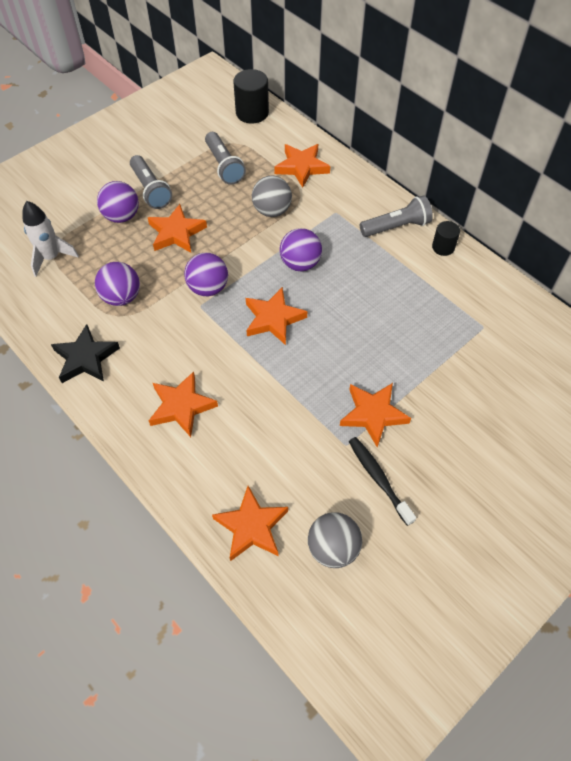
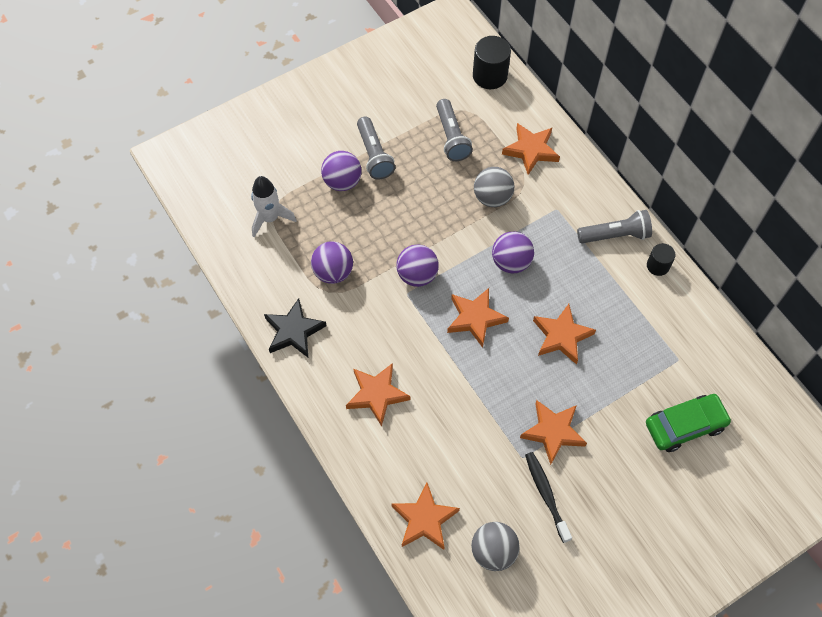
camera: 10 degrees right, 5 degrees up
(176, 233) = (394, 209): orange star -> orange star (561, 336)
(505, 387) = (685, 425): none -> green car

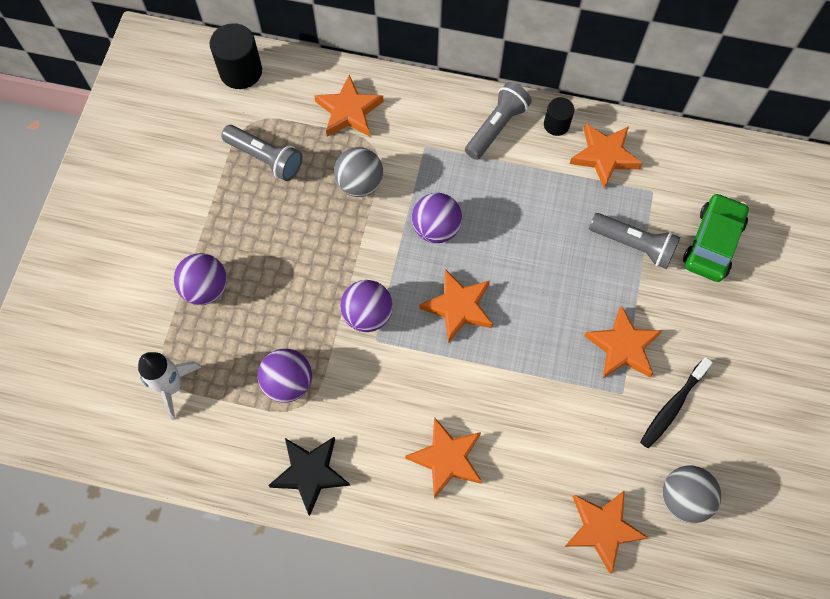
camera: 45 degrees left, 5 degrees up
(374, 155) = (210, 236): grey flashlight -> grey flashlight (633, 245)
(546, 494) = (672, 406): black toothbrush -> black toothbrush turned 75 degrees counterclockwise
(561, 336) = (544, 256): orange star -> orange star (604, 156)

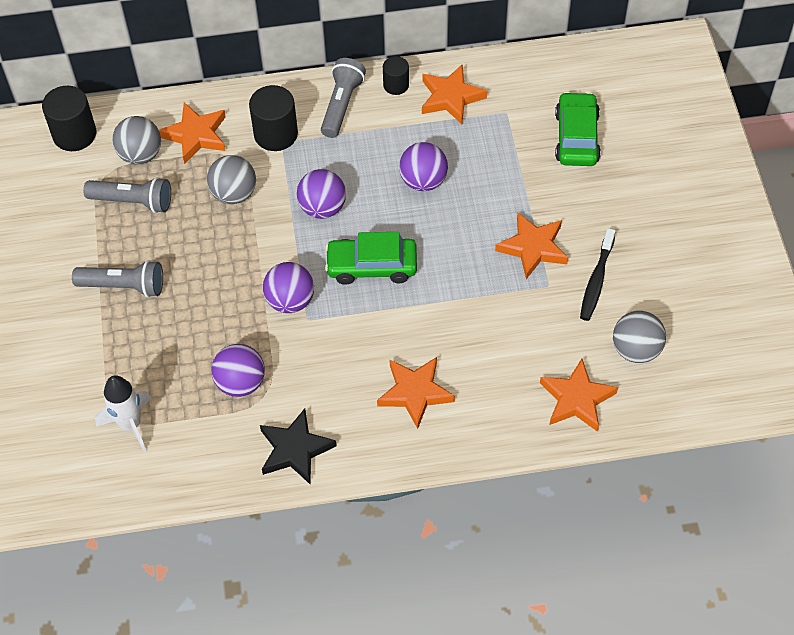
camera: 20 degrees left, 10 degrees down
(206, 288) = (125, 331): purple ball -> purple ball (423, 181)
(291, 113) = (140, 154): none -> grey ball
(423, 136) = (276, 134): none -> black cylinder
(458, 307) = (372, 266): orange star -> green car
(633, 245) = (508, 162): grey flashlight -> grey flashlight (124, 286)

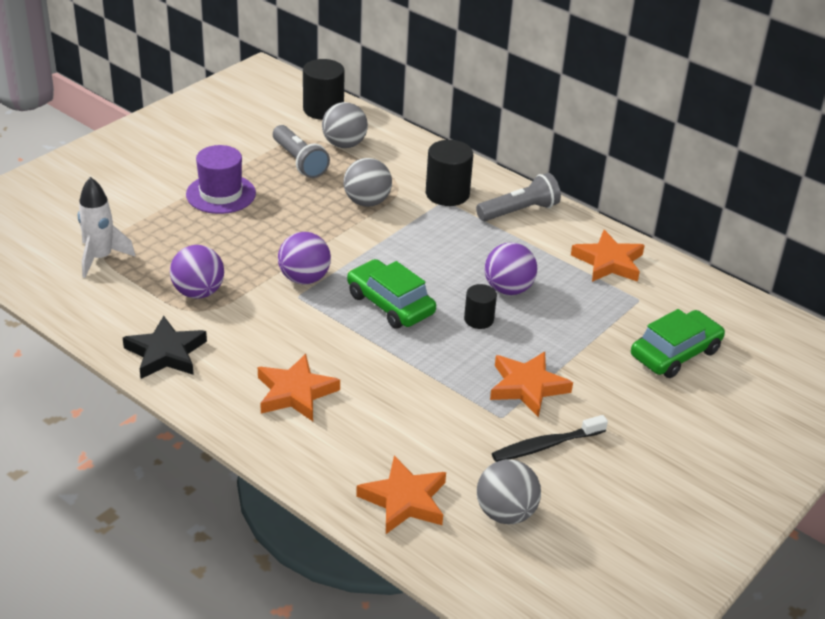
camera: 45 degrees right, 20 degrees down
(124, 286) = (221, 194): grey flashlight -> purple hat
(196, 135) = (394, 159): orange star -> none
(322, 208) = (411, 250): purple ball -> none
(396, 85) = (577, 228): black cylinder -> black cylinder (478, 319)

